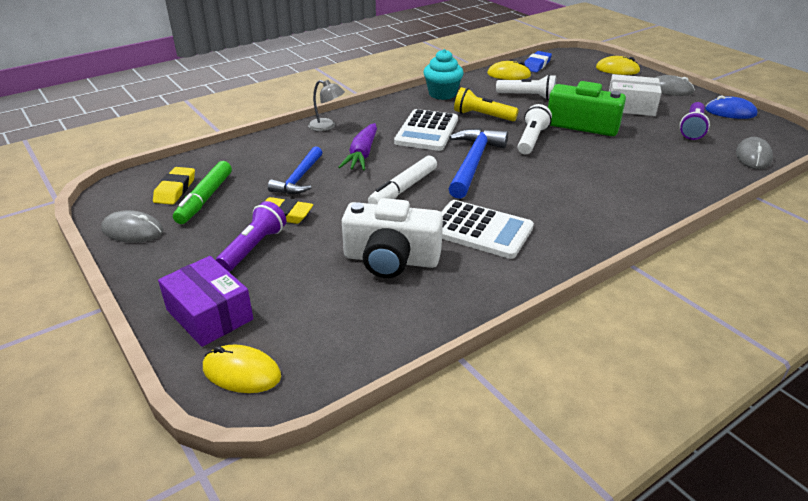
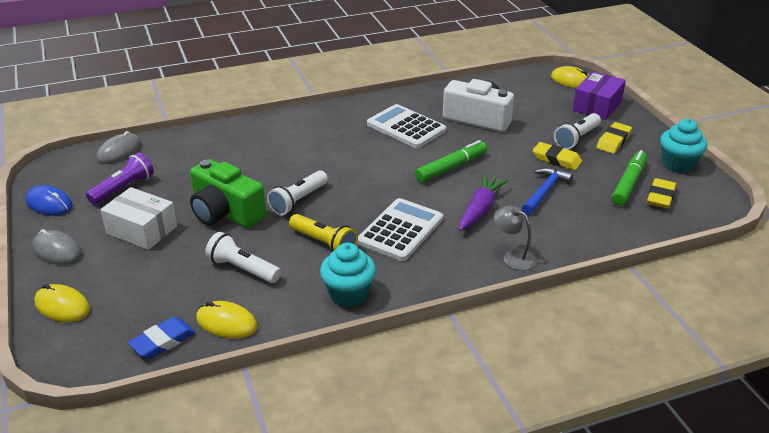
camera: 165 degrees left, 0 degrees up
(132, 231) = (678, 164): grey mouse -> turquoise cupcake
(204, 251) = (613, 141): none -> yellow eraser
(209, 314) = (597, 106): purple box -> purple box turned 60 degrees clockwise
(254, 247) = (576, 139): purple flashlight -> white flashlight
(404, 188) = (451, 168): white marker -> green marker
(473, 163) = (375, 183): blue hammer -> none

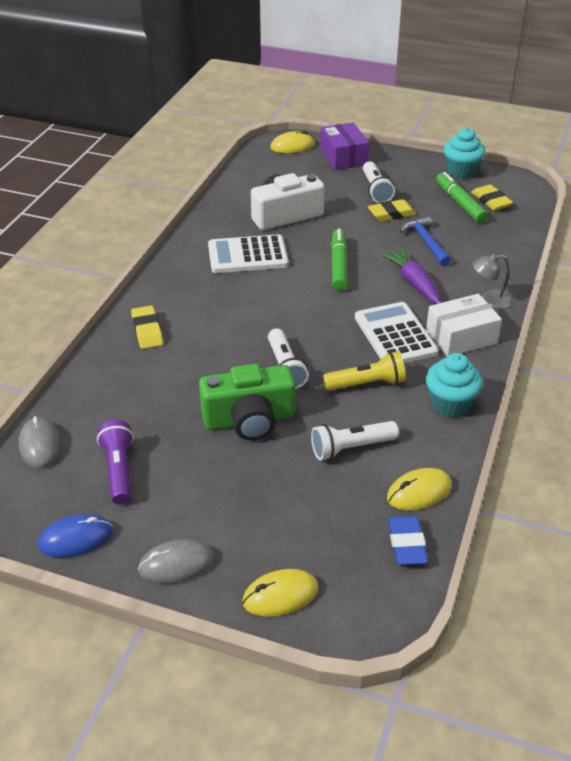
camera: 50 degrees left, 5 degrees up
(142, 230) = (212, 487): white box -> white box (461, 337)
(613, 141) = (399, 178): yellow eraser -> yellow eraser (147, 331)

